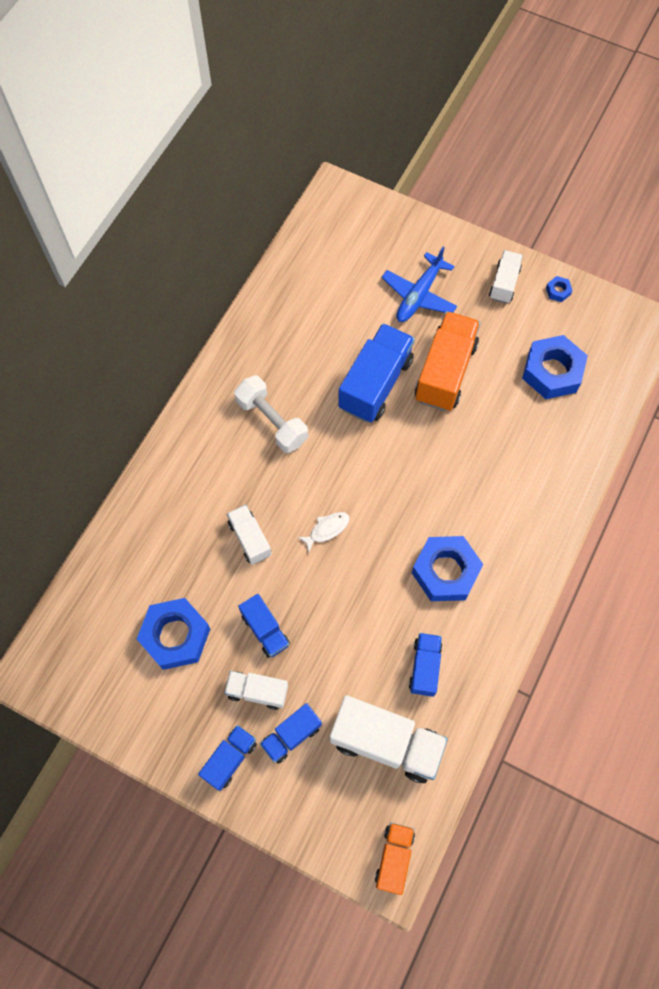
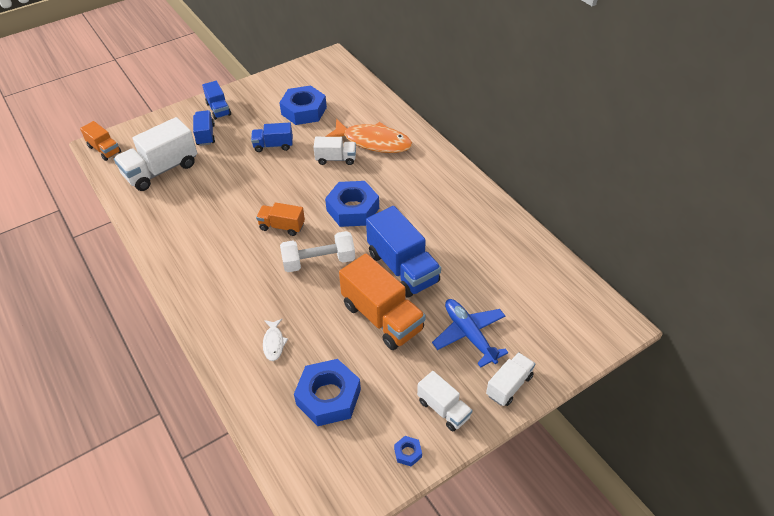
camera: 120 degrees right, 20 degrees down
(195, 513) = (373, 142): none -> orange fish
(257, 691) = (242, 130): white truck -> white truck (509, 385)
(272, 421) = (412, 199): white dumbbell -> white dumbbell (319, 261)
(327, 529) = (311, 196): white fish -> white fish (274, 343)
(390, 532) = (282, 226): none -> orange truck
(424, 667) = (183, 205): blue truck -> none
(445, 571) = (230, 242): blue nut -> blue nut (353, 209)

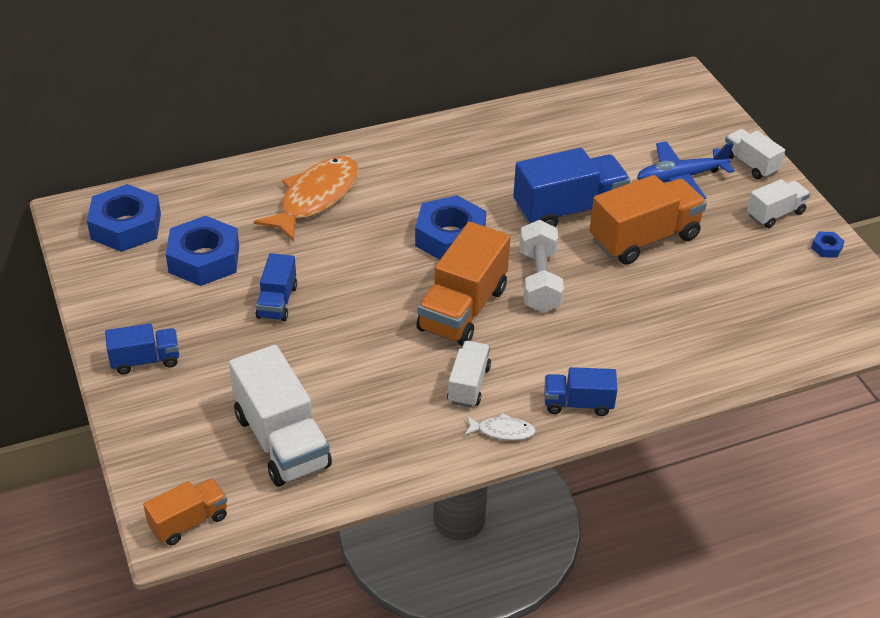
camera: 80 degrees left, 5 degrees down
(205, 135) = (211, 380): blue truck -> blue truck (578, 403)
(274, 343) = (669, 336): white fish -> white fish (502, 431)
(282, 226) = (462, 309): orange truck -> orange truck, size x1.78
(328, 397) = (753, 297): blue nut -> blue nut (126, 226)
(336, 159) = (338, 239): white truck -> white truck (468, 385)

